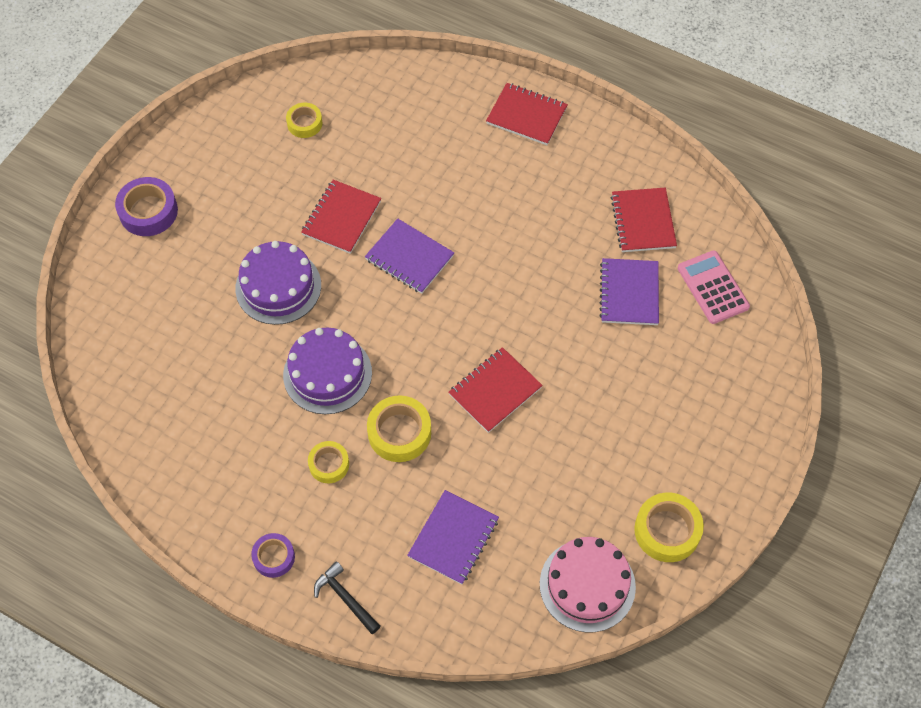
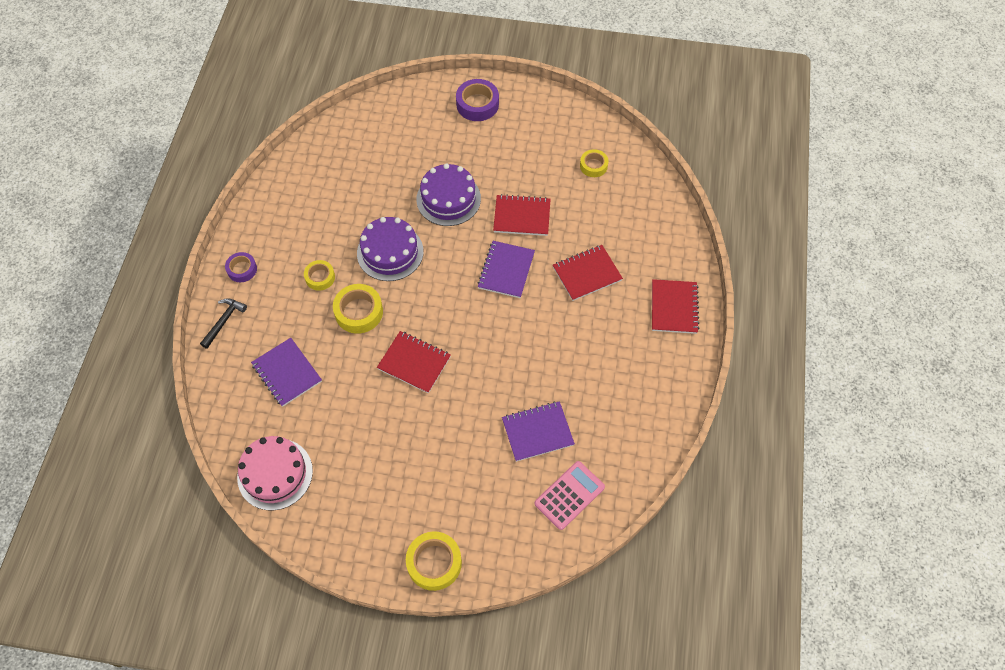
camera: 70 degrees right, 0 degrees up
(453, 538) = (287, 373): purple notebook -> purple notebook turned 45 degrees clockwise
(643, 221) = (611, 423): red notebook -> red notebook (587, 274)
(667, 530) = (336, 519): yellow tape -> yellow tape (434, 563)

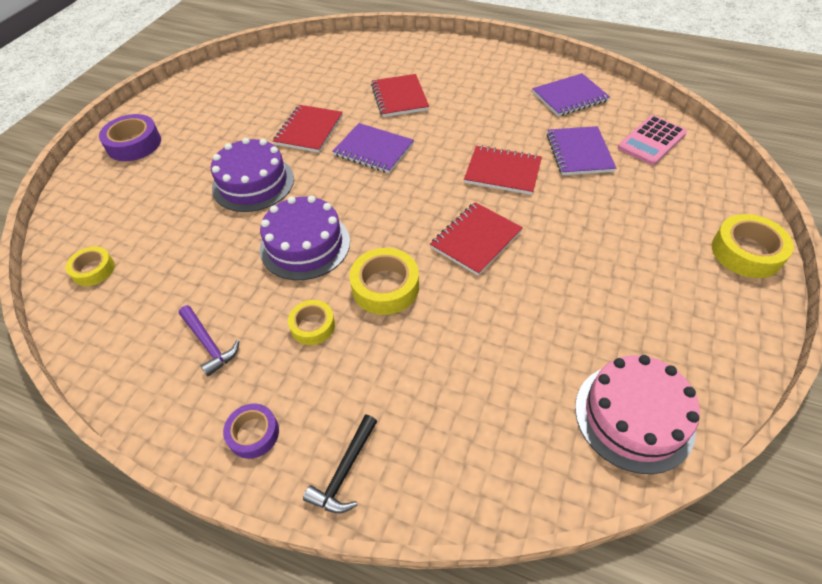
camera: 75 degrees left, 10 degrees down
(224, 321) = (344, 472): black hammer -> black hammer turned 105 degrees counterclockwise
(287, 373) = (464, 384): purple notebook -> purple notebook (569, 97)
(299, 225) = (209, 344): none -> purple hammer
(569, 495) = (652, 141): pink calculator -> pink calculator turned 105 degrees counterclockwise
(593, 166) = (273, 77): yellow tape -> yellow tape (93, 270)
(674, 307) = (454, 55): red notebook -> red notebook (502, 172)

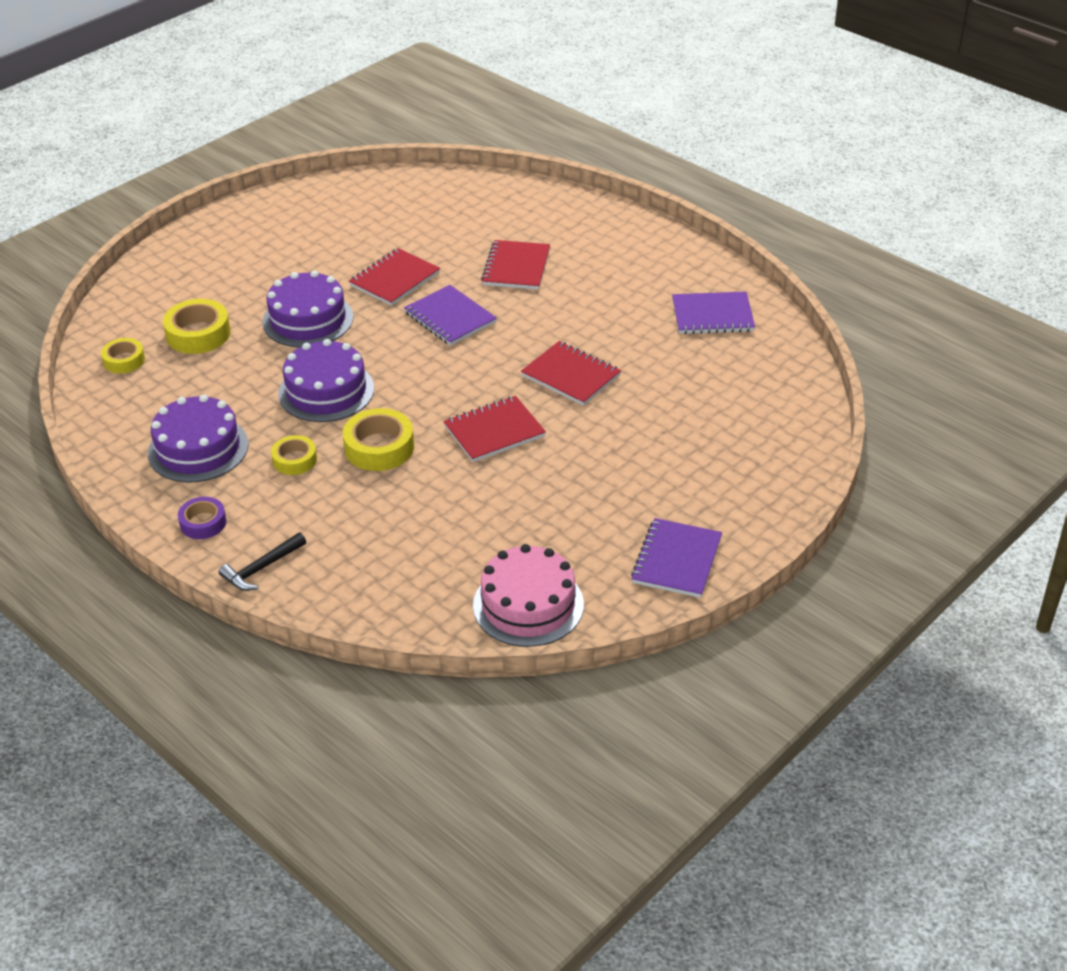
camera: 20 degrees right, 10 degrees down
(134, 144) = (208, 248): purple tape -> none
(209, 344) = (198, 448): purple hammer -> purple cake
(579, 153) = (670, 378): purple notebook -> purple notebook (677, 560)
(652, 141) = (764, 387): pink calculator -> none
(746, 252) = (760, 517): yellow tape -> yellow tape (198, 334)

